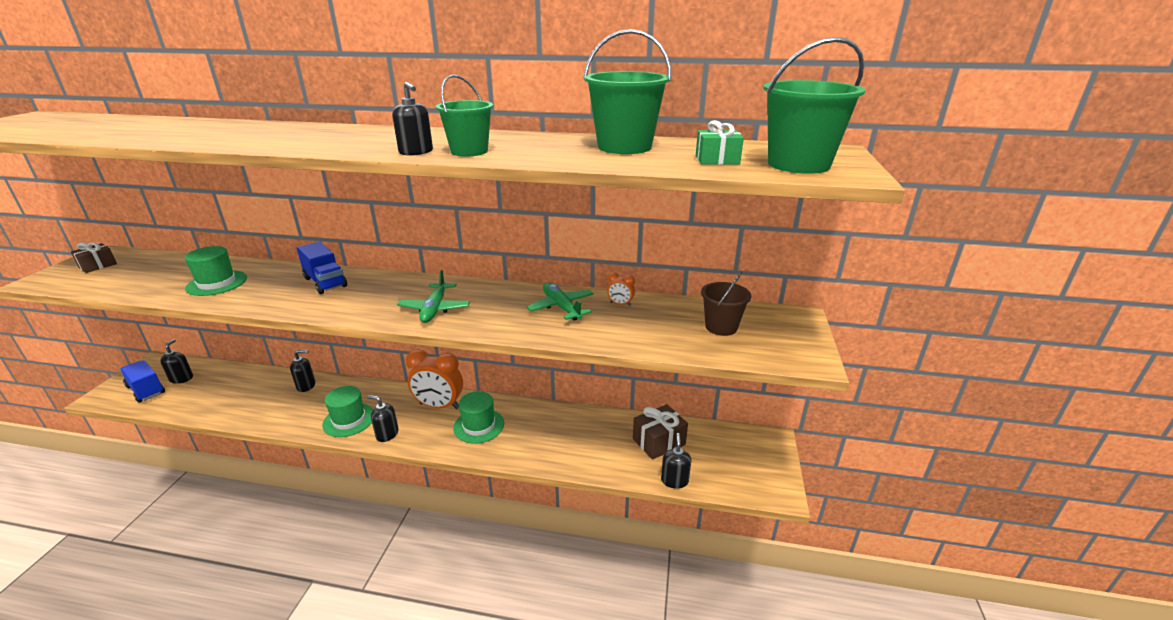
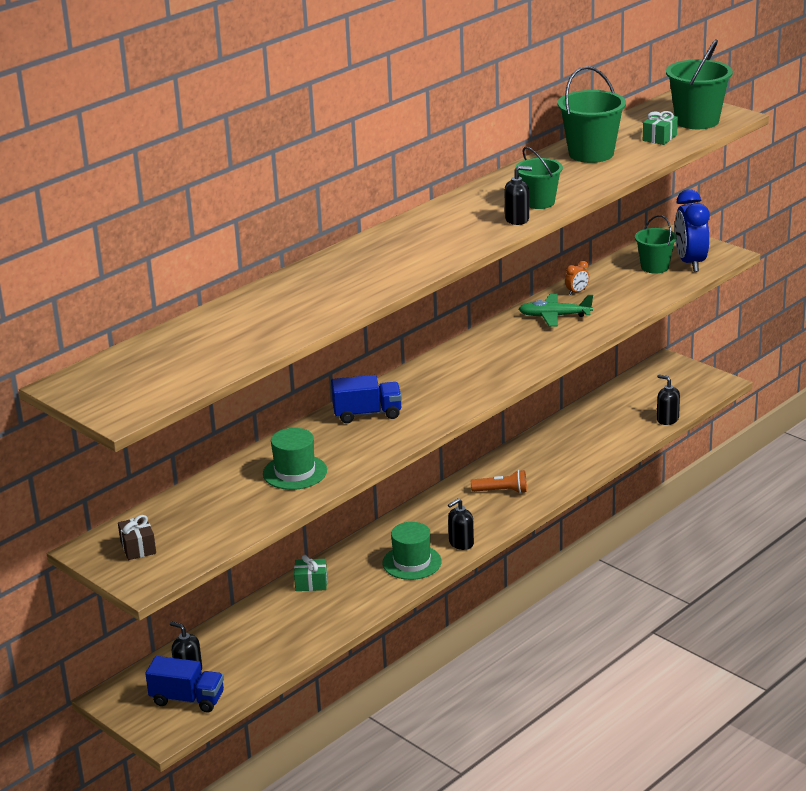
camera: 55 degrees left, 0 degrees up
(146, 390) = (187, 699): blue truck -> blue truck turned 150 degrees counterclockwise
(306, 385) = (311, 583): black soap dispenser -> green gift
(435, 309) = (493, 369): green plane -> none
(439, 406) = (445, 506): orange clock -> none
(479, 426) = (502, 491): green hat -> orange flashlight
(658, 441) = (617, 410): brown gift -> none
(721, 327) = (654, 267): brown bucket -> green bucket
(759, 344) = (690, 263): none -> blue clock

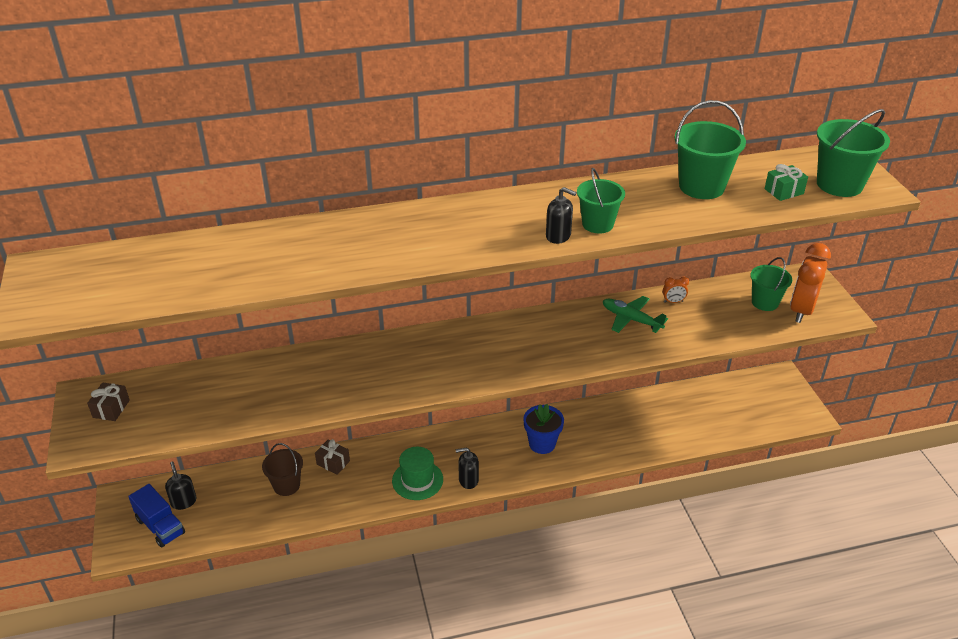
camera: 30 degrees right, 10 degrees up
(283, 618) = (286, 485): none -> brown bucket
(295, 472) = (284, 389): green hat -> none
(311, 583) = (333, 462): green gift -> brown gift
(367, 414) = (392, 355): blue truck -> none
(502, 491) = (542, 444): orange flashlight -> blue flower pot
(667, 419) = (734, 434): black soap dispenser -> none
(690, 263) = (801, 310): blue clock -> orange clock

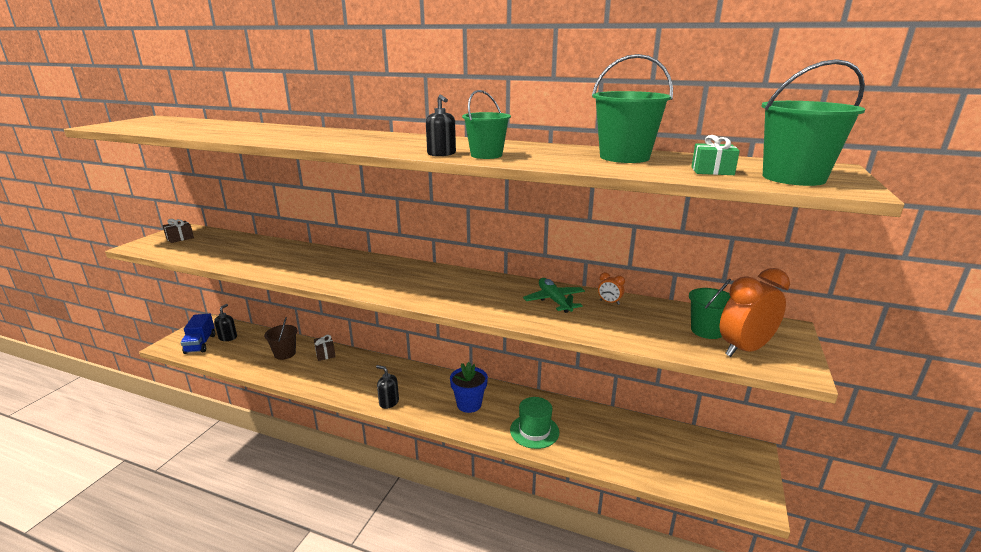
camera: 35 degrees right, 15 degrees down
(417, 480) = (358, 386): green hat -> green hat (534, 431)

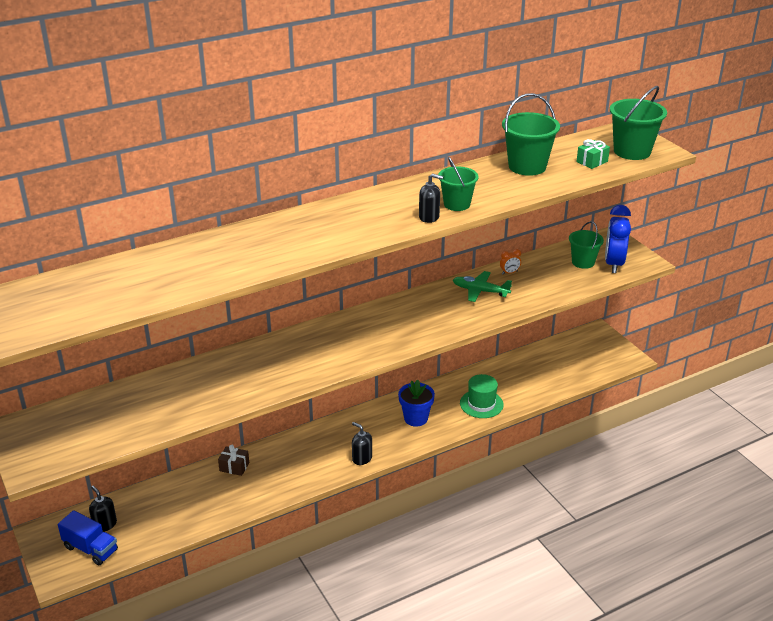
camera: 50 degrees left, 10 degrees up
(180, 238) = (46, 434): brown gift -> none
(285, 353) = (198, 493): brown bucket -> none
(389, 402) = (362, 458): black soap dispenser -> black soap dispenser turned 60 degrees clockwise
(744, 349) = (613, 264): orange clock -> blue clock

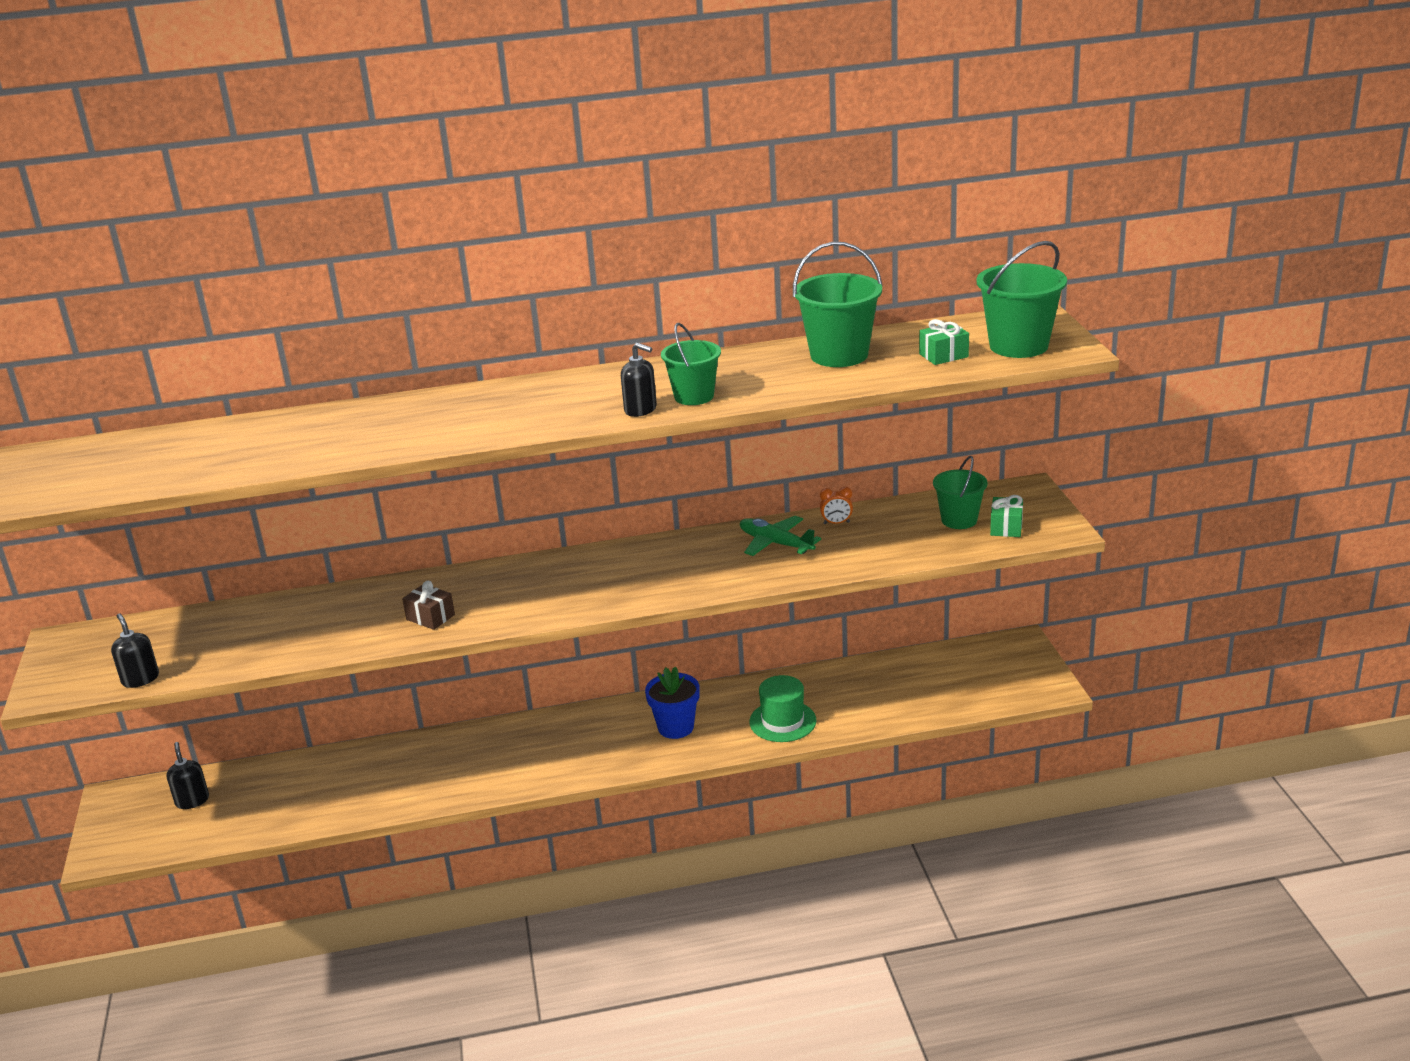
camera: 20 degrees right, 5 degrees down
(91, 549) = (158, 828): blue truck -> none
(234, 467) = (394, 754): brown gift -> brown gift (430, 617)
(362, 458) = (569, 770): black soap dispenser -> black soap dispenser (140, 679)
(613, 264) = (1006, 527): blue clock -> green gift

